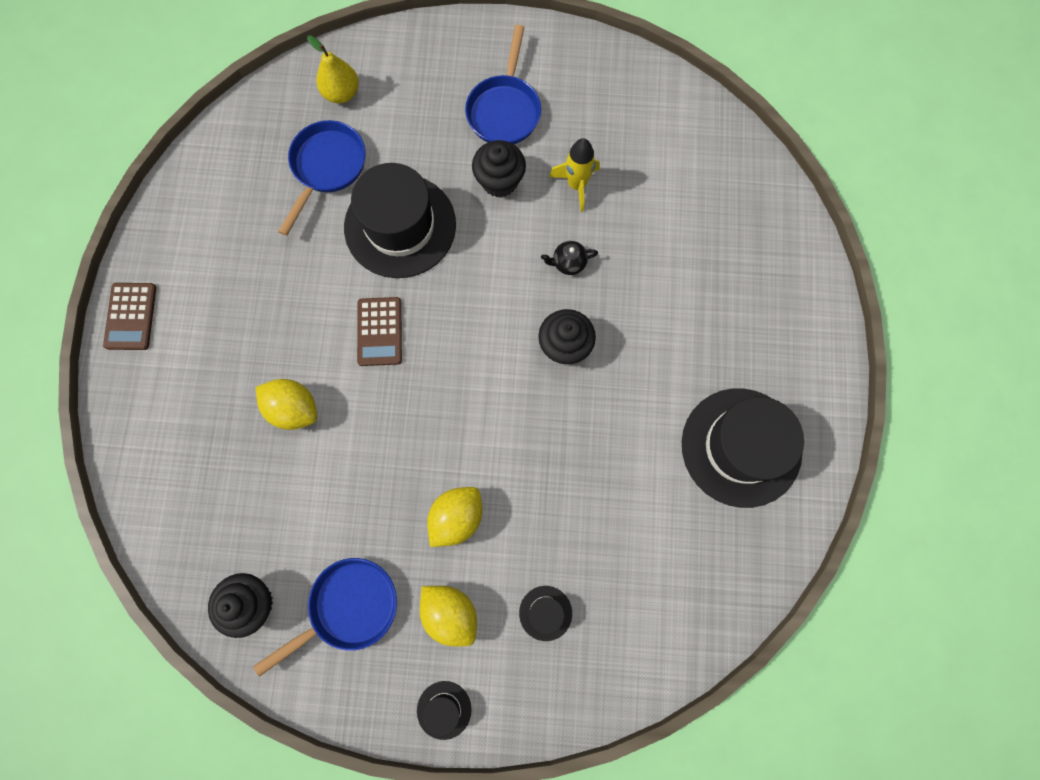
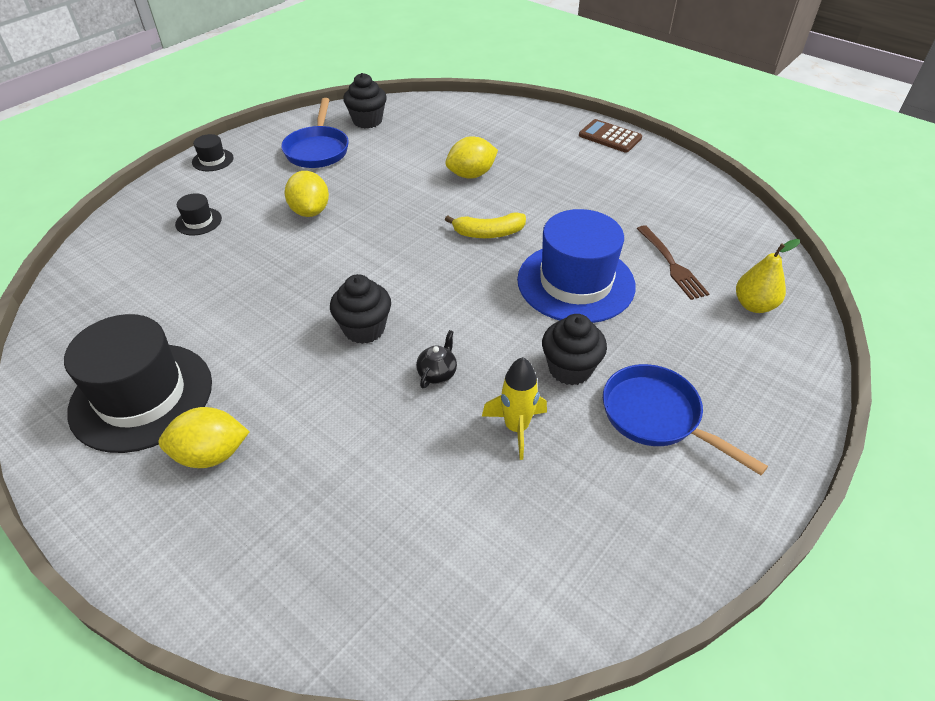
camera: 125 degrees right, 30 degrees down
(326, 168) = (671, 264): blue pan -> brown fork
(379, 331) = (488, 233): brown calculator -> yellow banana
(400, 226) = (575, 282): black hat -> blue hat
(450, 613) = (258, 184): yellow lemon -> yellow lemon (211, 454)

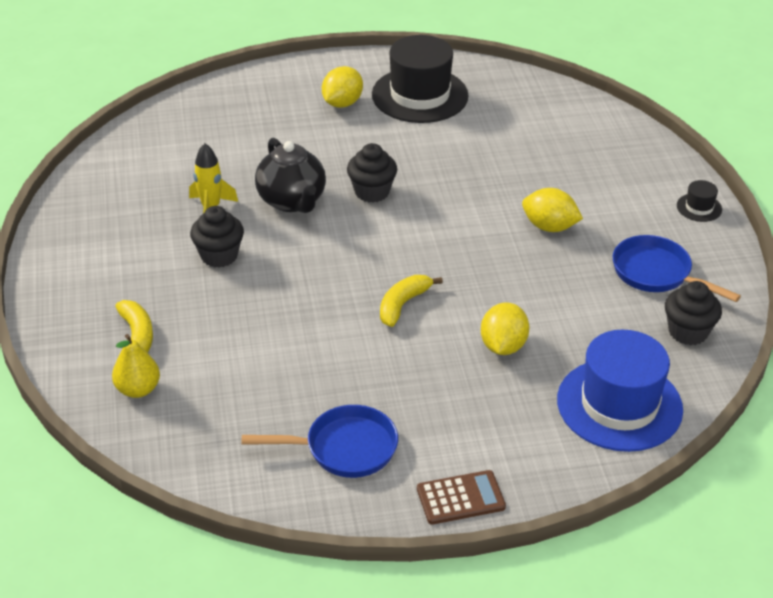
camera: 130 degrees right, 5 degrees down
(198, 221) = (597, 169): black hat -> none
(437, 373) = (292, 201): black teapot -> black teapot, size x2.19
(575, 282) = (287, 313): blue hat -> blue hat (619, 405)
(657, 417) = (137, 265): blue pan -> blue pan (344, 448)
(671, 264) = (234, 381): brown fork -> none
(718, 347) = (137, 336): none -> yellow banana

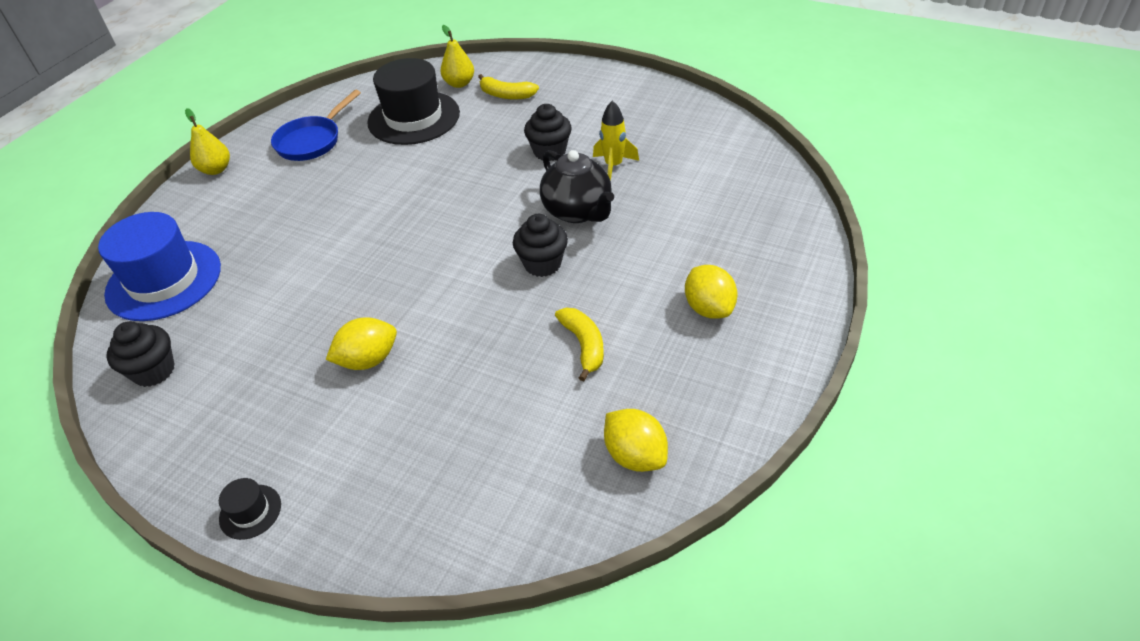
camera: 130 degrees right, 5 degrees up
(292, 201) = (578, 211): black teapot -> black teapot turned 135 degrees counterclockwise
(403, 305) = (391, 219): yellow banana -> yellow banana (583, 345)
(420, 95) = (674, 381): black hat -> black hat (414, 118)
(460, 498) = (216, 169): brown calculator -> yellow pear
(503, 346) = (289, 250): yellow lemon -> yellow lemon (635, 455)
(656, 273) = (227, 399): blue pan -> none

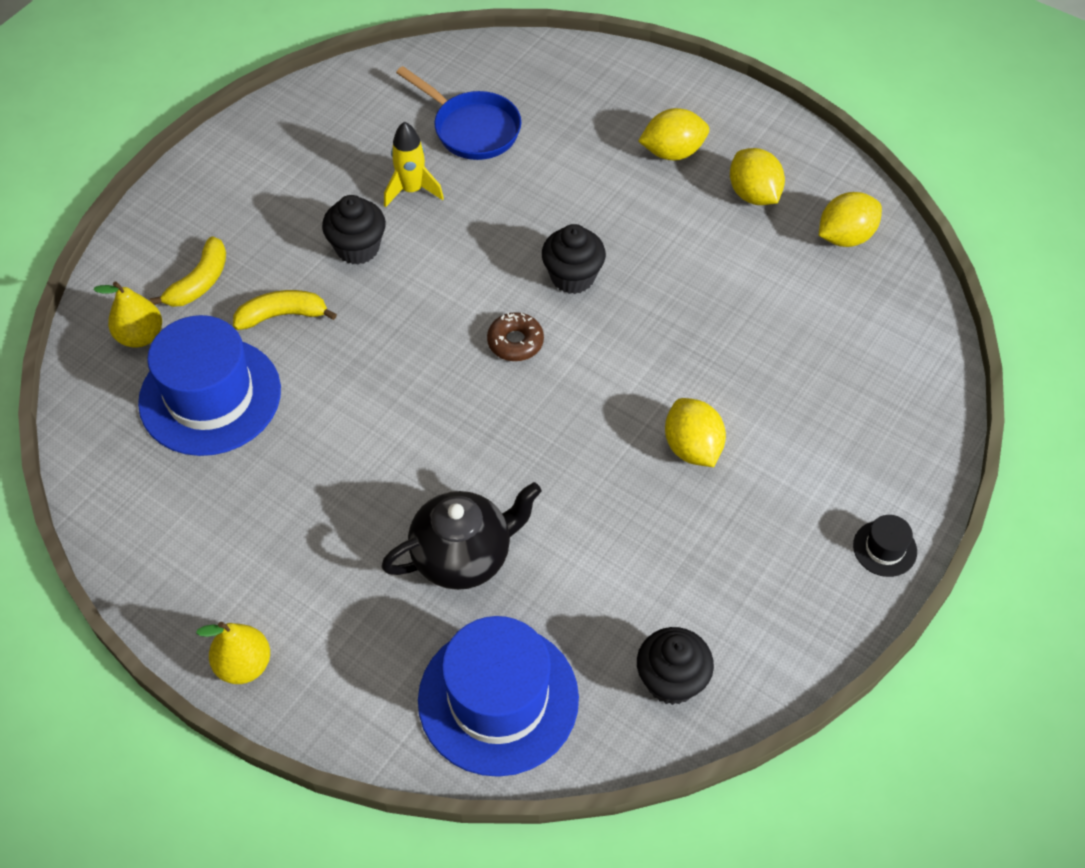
camera: 85 degrees left, 10 degrees up
(312, 141) = (217, 530): blue pan -> blue pan (472, 128)
(414, 118) = (210, 396): black hat -> blue hat
(471, 242) = (515, 342): none -> brown donut
(578, 211) = (489, 234): black teapot -> black teapot (463, 556)
(583, 345) = (705, 256): yellow banana -> yellow banana (282, 315)
(672, 374) = (753, 194): none -> yellow lemon

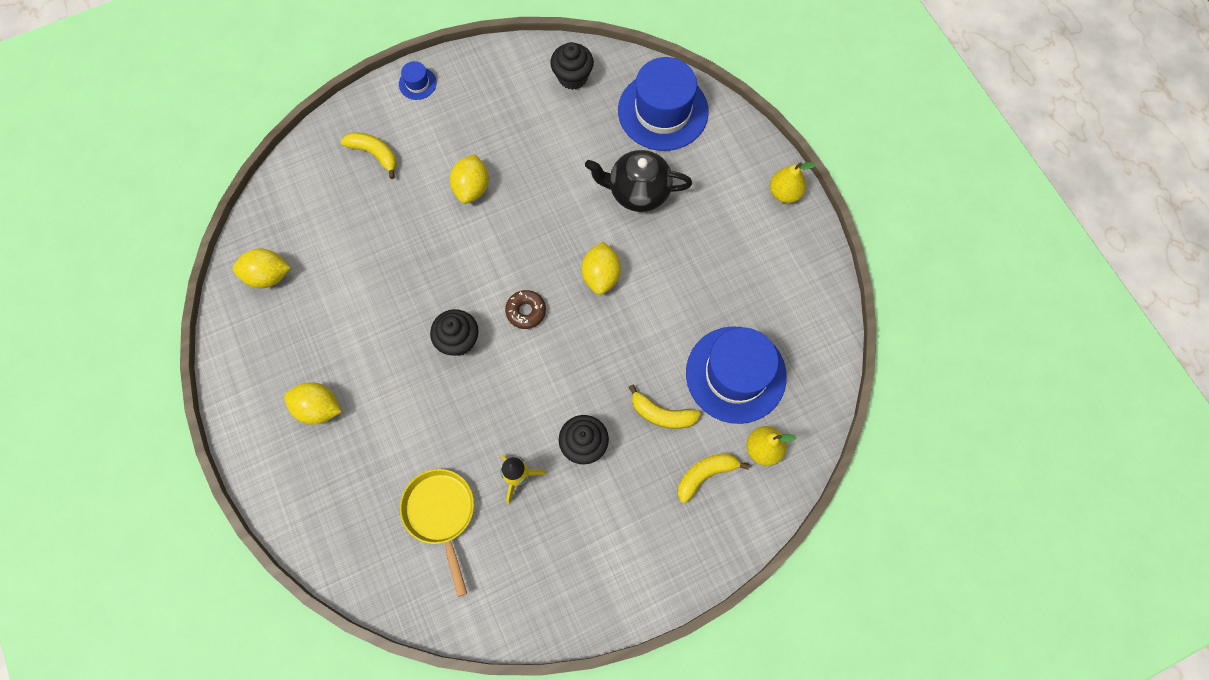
camera: 150 degrees left, 15 degrees up
(472, 128) = (441, 514): blue pan -> yellow pan
(753, 194) = (295, 341): yellow lemon -> yellow lemon (601, 276)
(853, 425) = (374, 154): none -> yellow banana
(884, 548) = (417, 83): black hat -> blue hat

